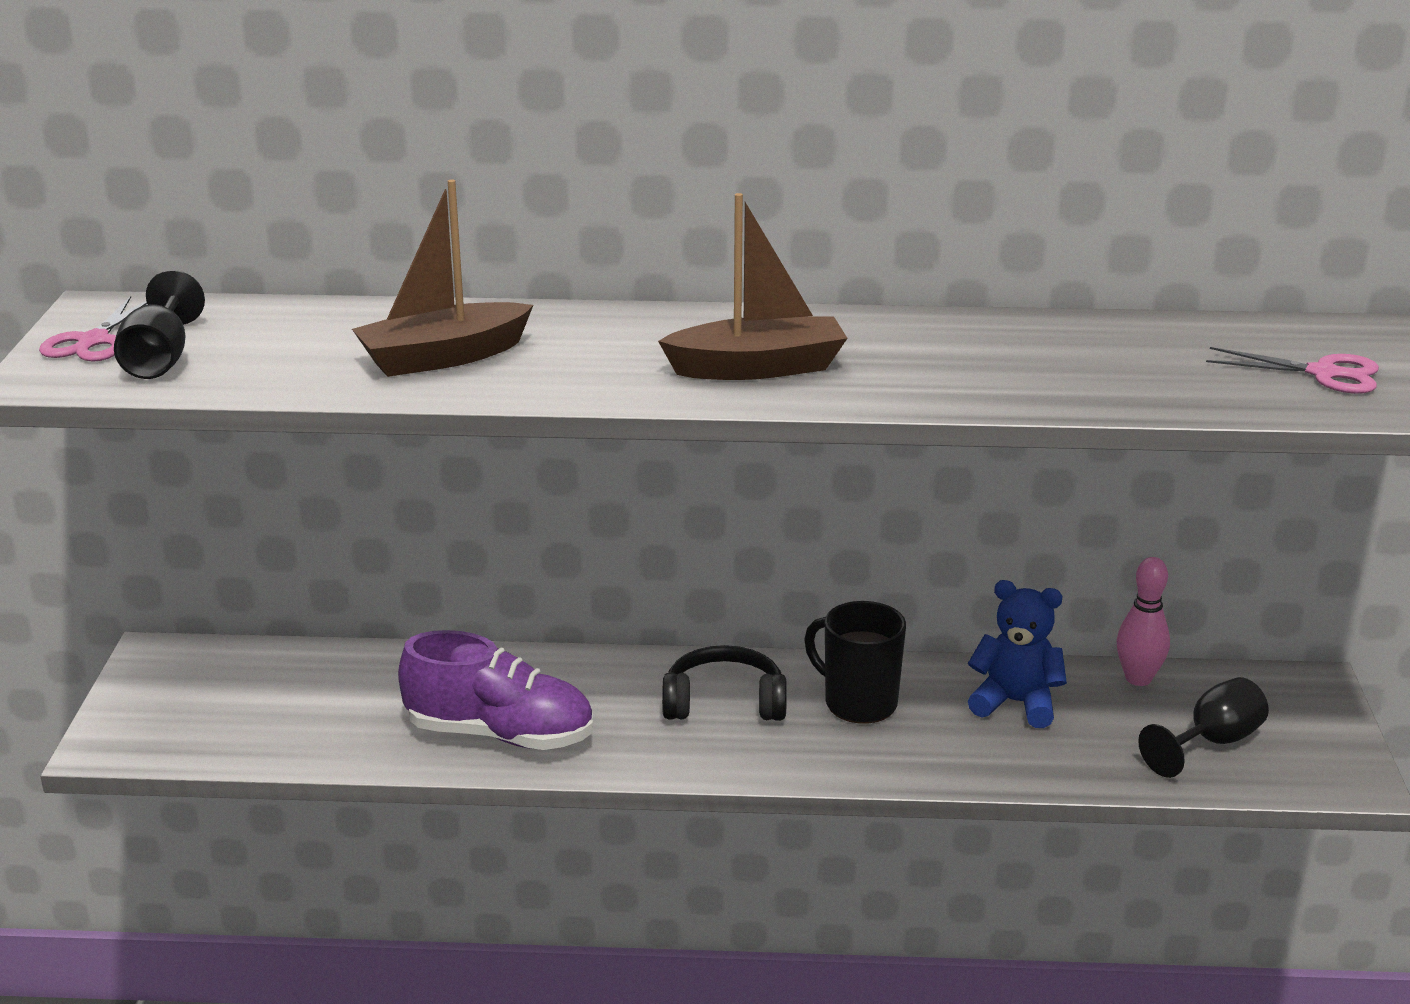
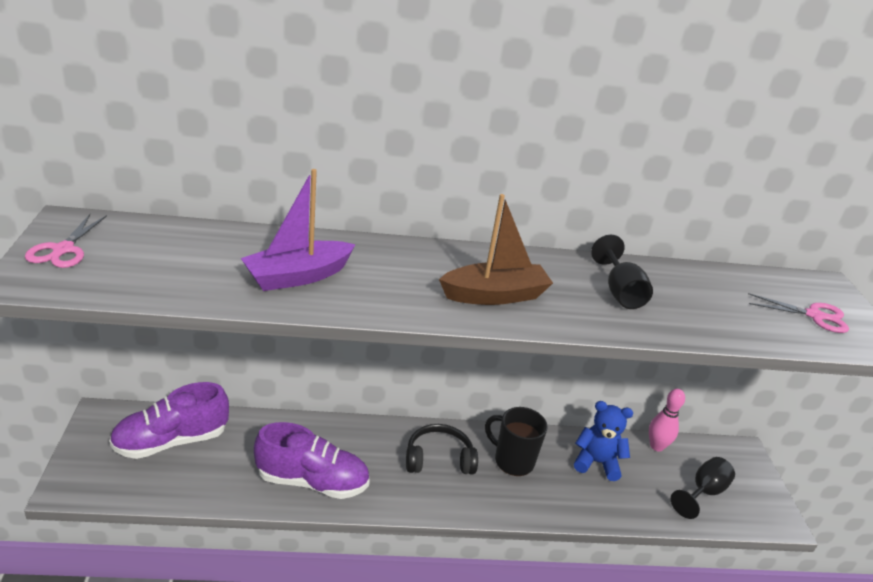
camera: 10 degrees left, 5 degrees up
(160, 360) = (109, 268): black goblet -> black goblet (619, 292)
(269, 685) = (171, 441): none -> purple shoe
(443, 357) = (297, 276): brown boat -> purple boat

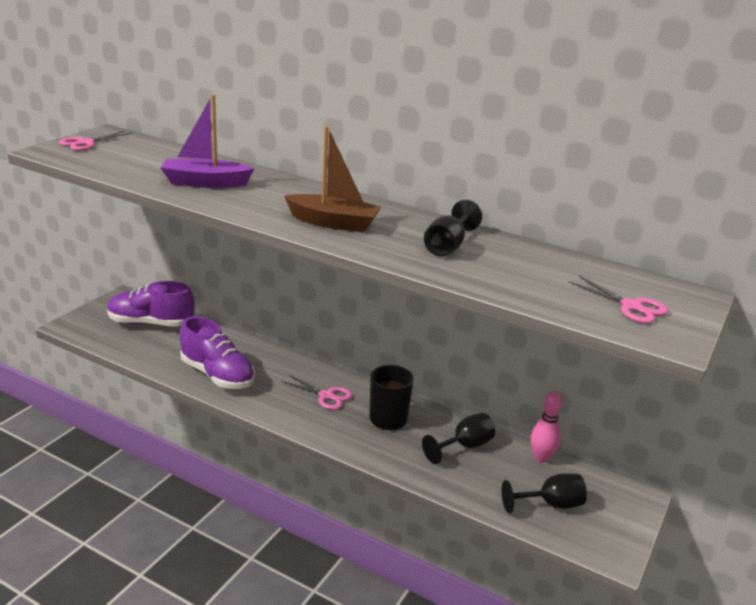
camera: 35 degrees right, 5 degrees down
(439, 459) = (326, 396): black headphones -> pink scissors
(596, 462) = (464, 446): blue teddy bear -> black goblet

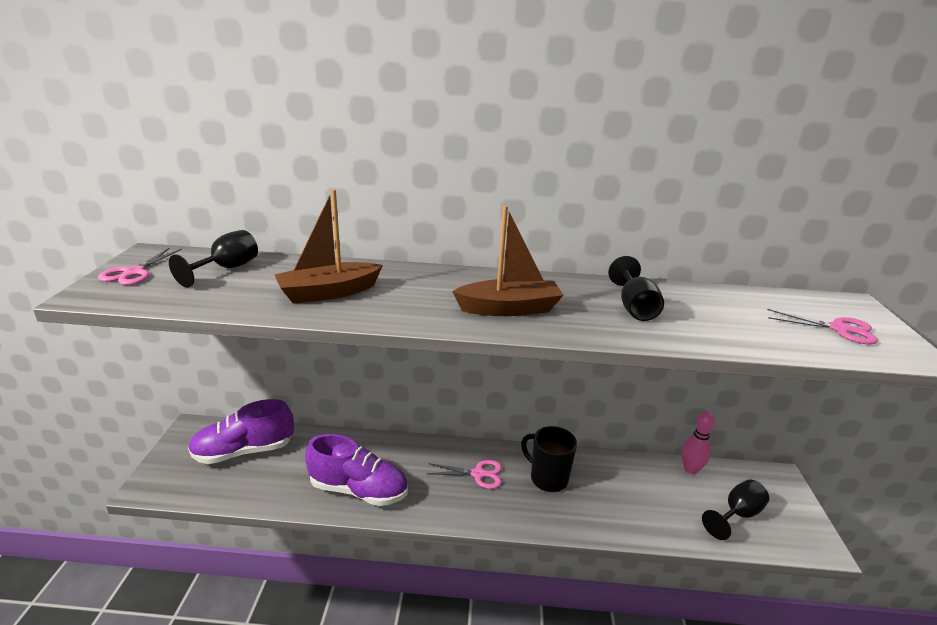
camera: 25 degrees left, 0 degrees up
(205, 183) = (328, 293): purple boat -> brown boat
(464, 446) = (629, 482): black goblet -> black goblet (227, 269)

